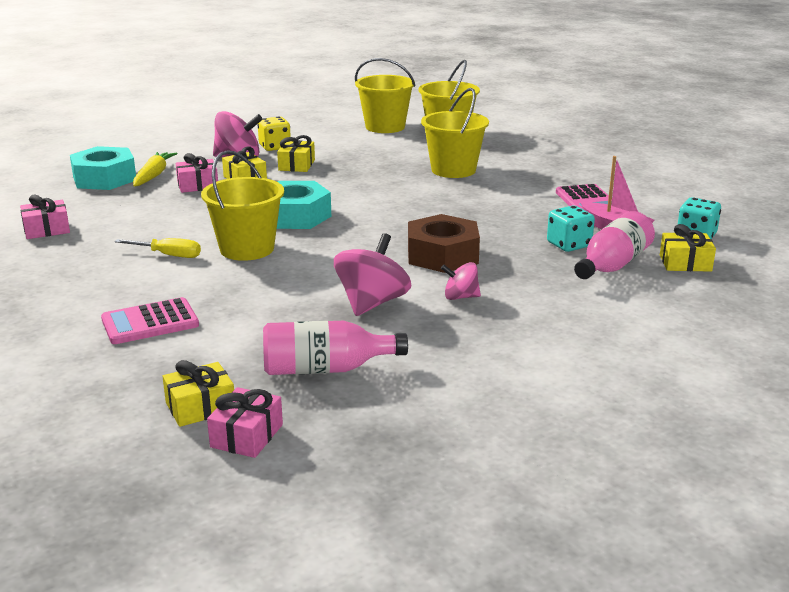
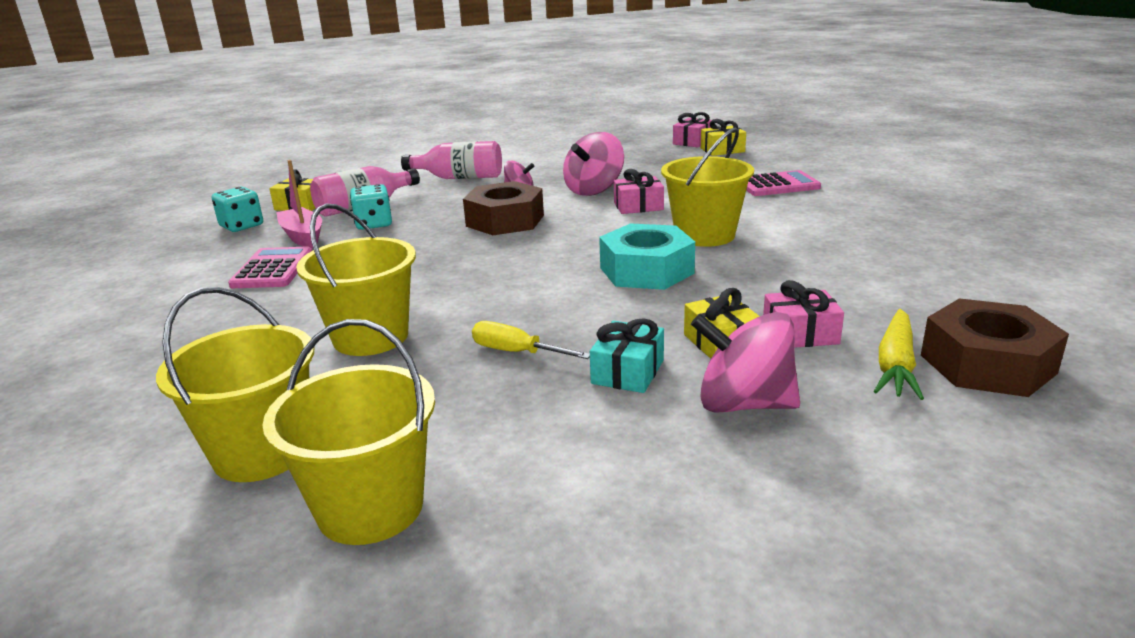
camera: 165 degrees left, 0 degrees up
(47, 230) = (973, 270): pink gift -> pink gift (638, 206)
(104, 178) = (987, 364): turquoise nut -> brown nut
(169, 255) = (789, 233): yellow screwdriver -> yellow screwdriver (516, 352)
(275, 147) = (666, 439): yellow dice -> none
(296, 165) = (628, 372): yellow gift -> turquoise gift
(325, 369) = (642, 161): pink bottle -> pink bottle (459, 178)

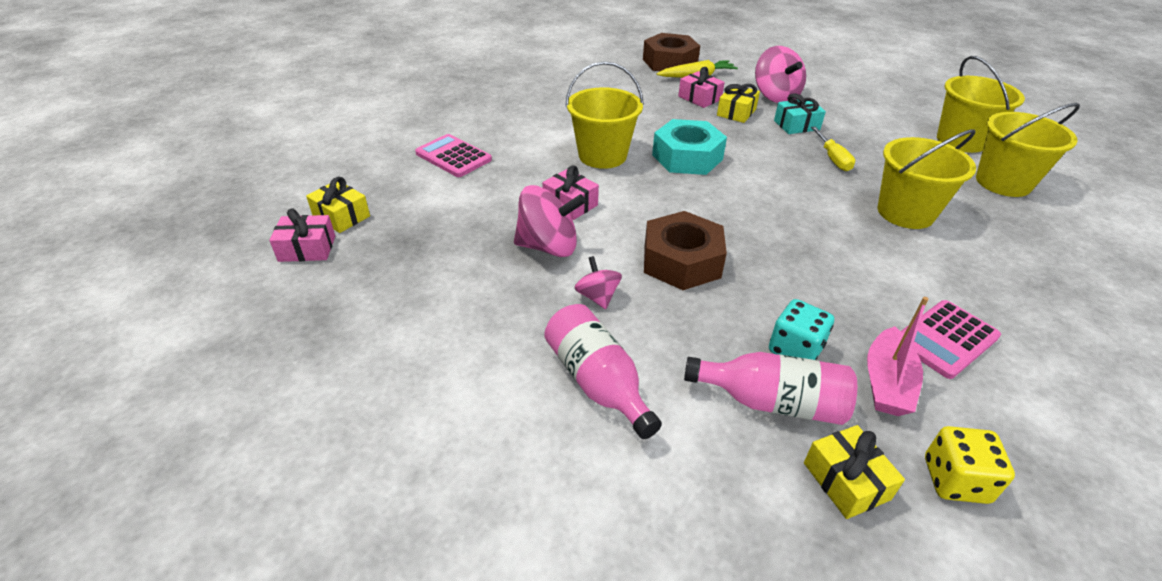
camera: 130 degrees left, 15 degrees up
(241, 226) = (955, 480): turquoise dice -> yellow dice

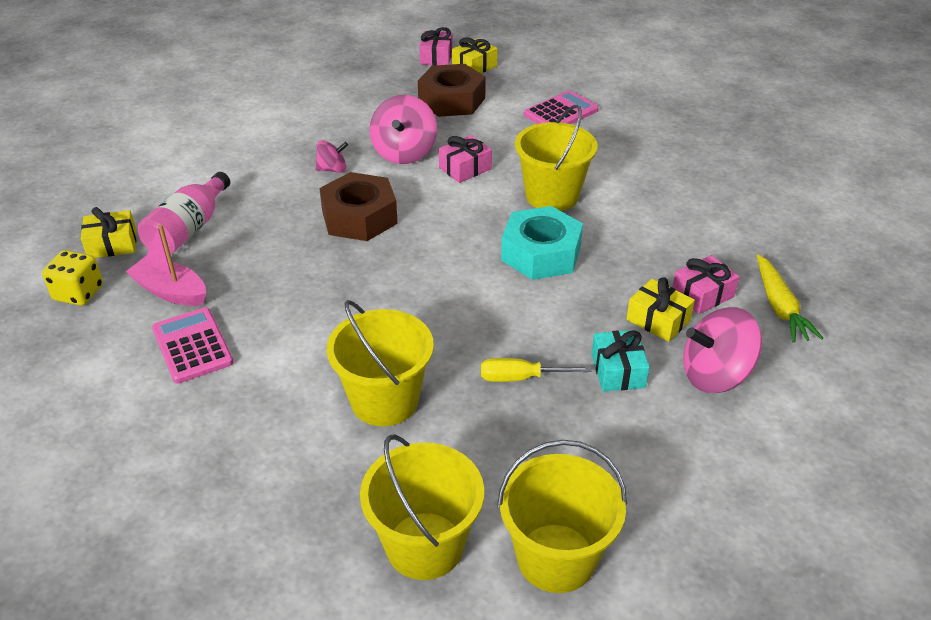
camera: 100 degrees right, 0 degrees up
(597, 382) = (248, 161): pink bottle -> none
(670, 62) = (829, 288): brown nut -> brown nut (451, 100)
(795, 349) = (229, 254): turquoise dice -> none

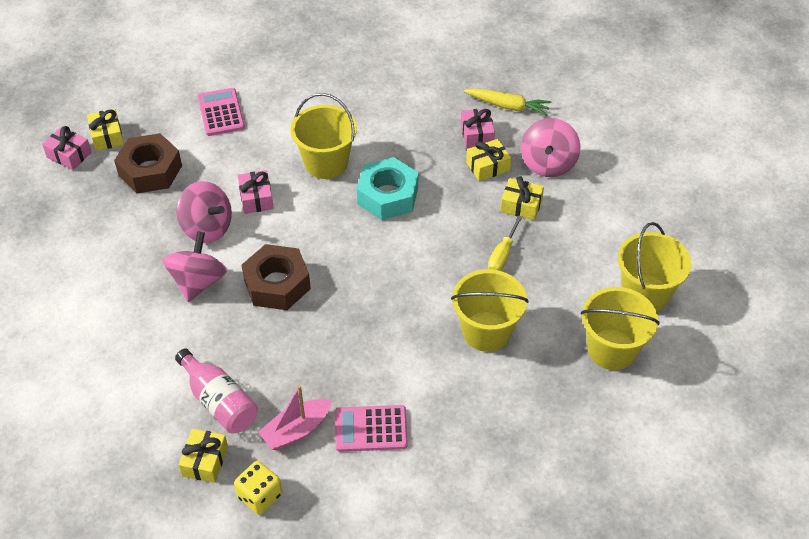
camera: 65 degrees left, 10 degrees up
(332, 169) = (198, 281): pink spinning top -> pink spinning top, size x1.78
(618, 370) = (521, 205): turquoise gift -> yellow gift

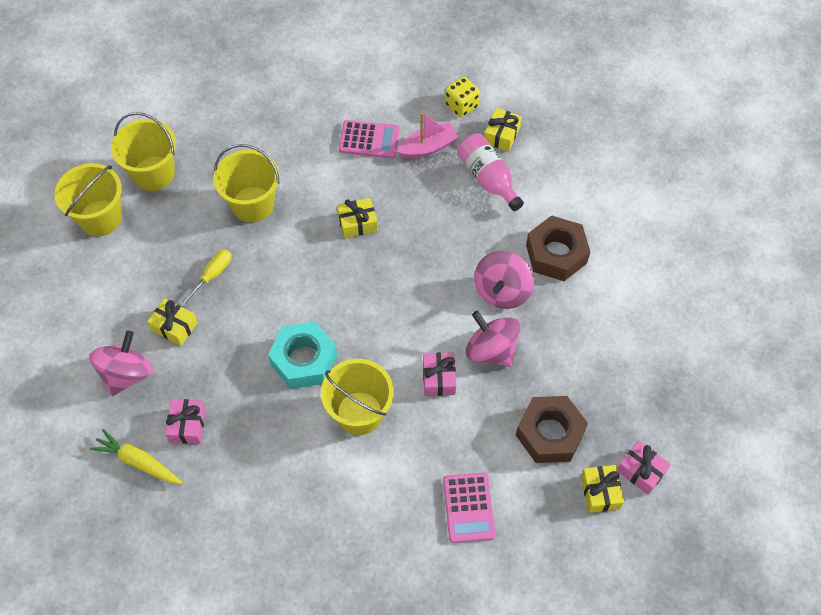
camera: 170 degrees left, 10 degrees up
(277, 284) = (428, 277): brown nut -> brown nut (556, 254)
(487, 166) = (190, 380): yellow gift -> yellow gift (357, 223)

